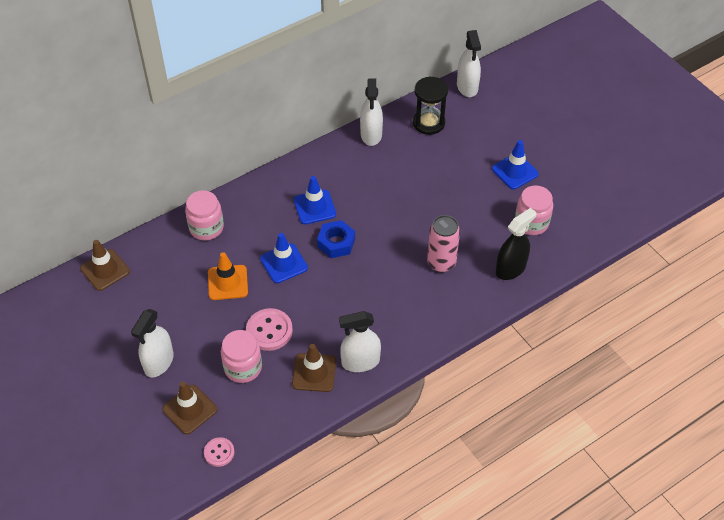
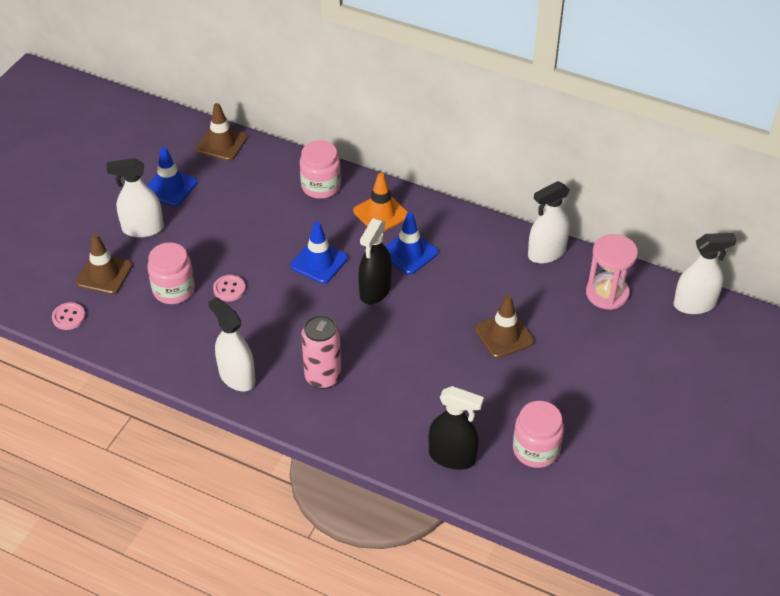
camera: 60 degrees right, 5 degrees down
(227, 282) = (266, 232): orange traffic cone -> orange traffic cone (381, 213)
(269, 330) = (229, 289): pink button -> pink button, size x0.61
(314, 372) = (201, 346): brown traffic cone -> brown traffic cone (504, 335)
(336, 243) = (375, 290): blue nut -> black spray bottle
(428, 123) = (607, 293): black hourglass -> pink hourglass
(441, 263) = (414, 390): pink can -> pink can (323, 377)
(467, 87) = (694, 304): white spray bottle -> white spray bottle turned 150 degrees counterclockwise
(515, 171) = (601, 402): blue traffic cone -> blue traffic cone (170, 187)

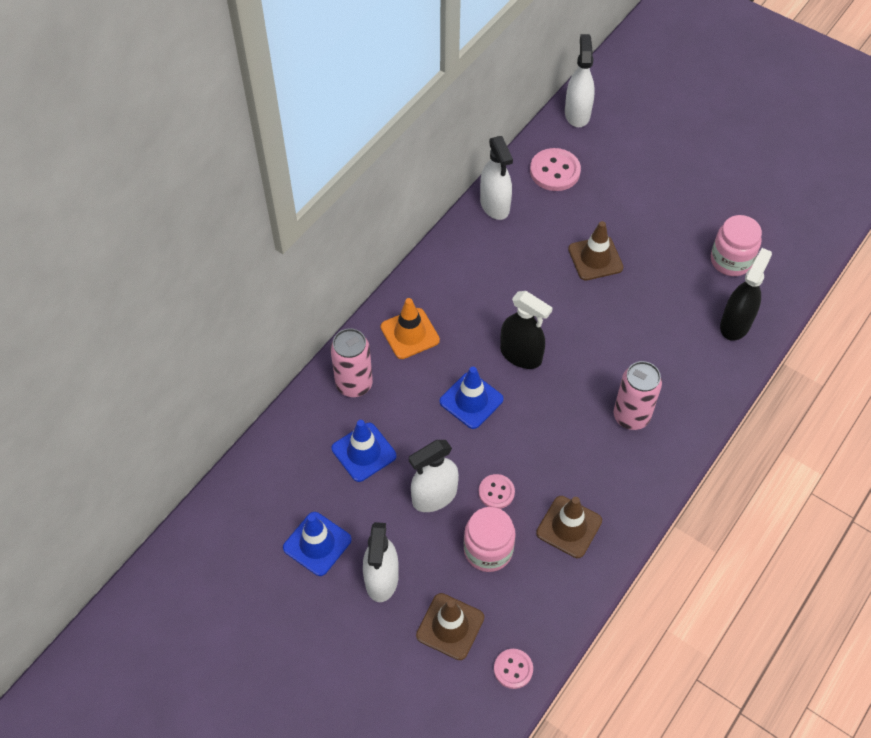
camera: 80 degrees left, 10 degrees up
(221, 143) = (253, 480): brown traffic cone -> brown traffic cone (569, 527)
(237, 377) = (622, 495): white spray bottle -> white spray bottle (434, 496)
(321, 186) = (354, 384): pink jar -> pink can
(409, 253) = (473, 317): blue traffic cone -> blue traffic cone (364, 452)
(607, 293) = (555, 171): pink hourglass -> pink button

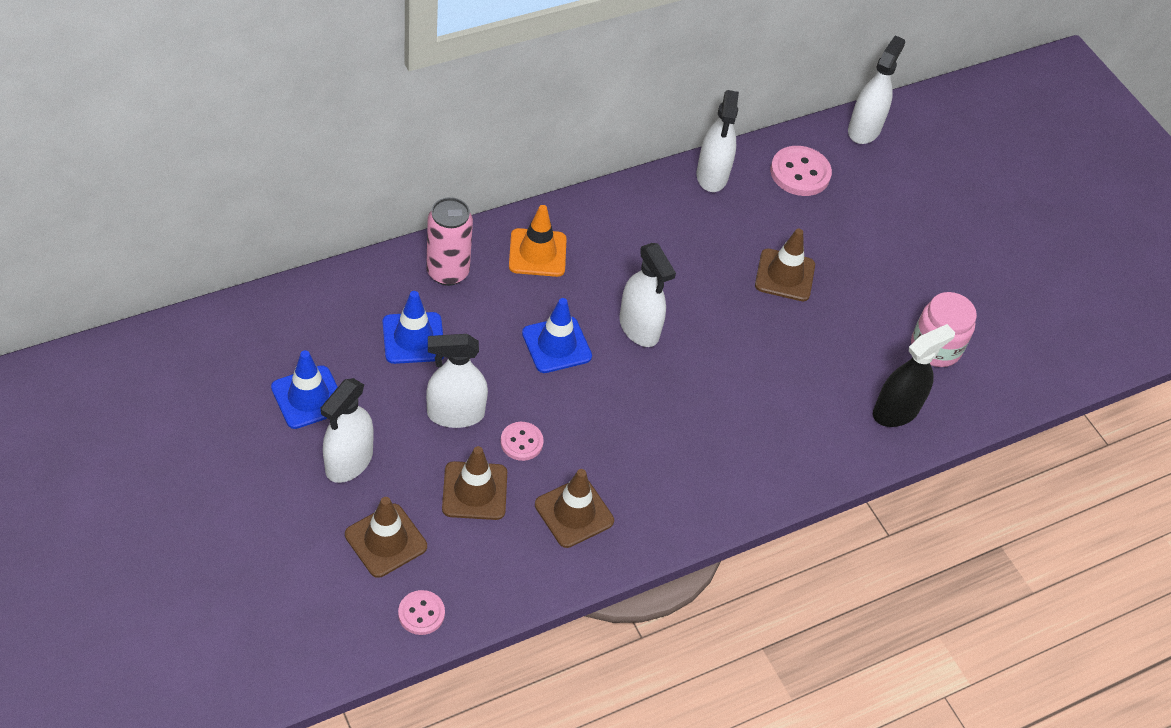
camera: 20 degrees right, 5 degrees down
(488, 550) = (474, 491): pink jar -> brown traffic cone
(521, 355) = (639, 328): black spray bottle -> white spray bottle
(631, 416) = (715, 443): pink can -> none

